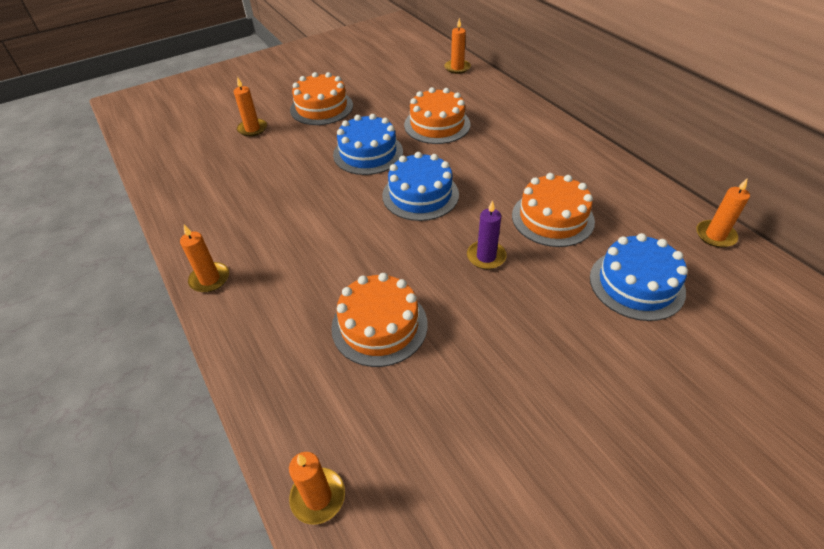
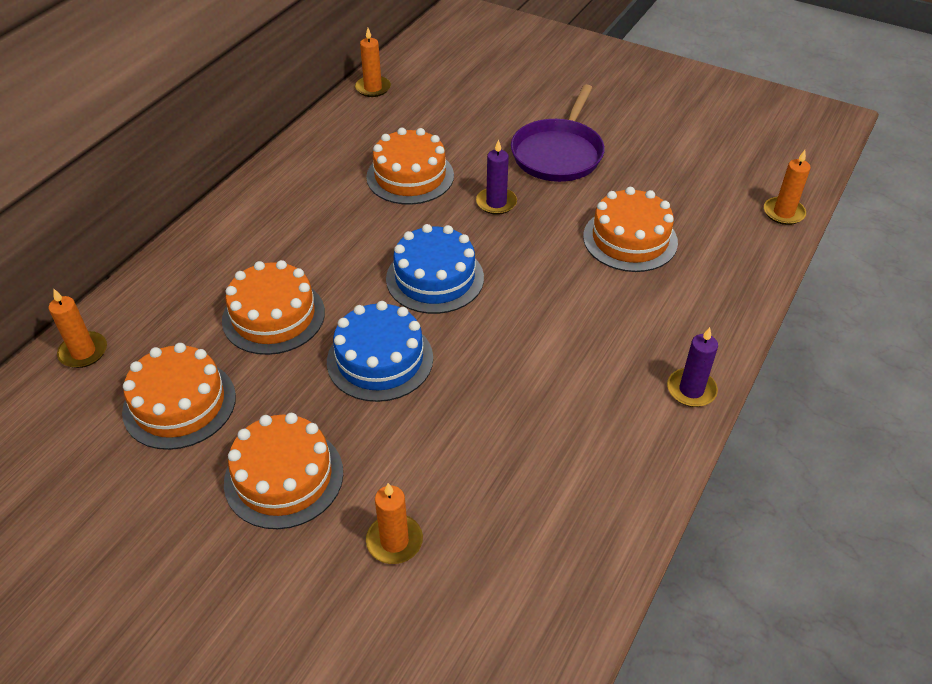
camera: 120 degrees left, 0 degrees up
(210, 279) = (691, 390): orange candle -> purple candle
(396, 88) = (179, 404): none -> orange cake
(540, 333) = (558, 153): none -> purple pan
(636, 284) = (465, 118): blue cake -> none

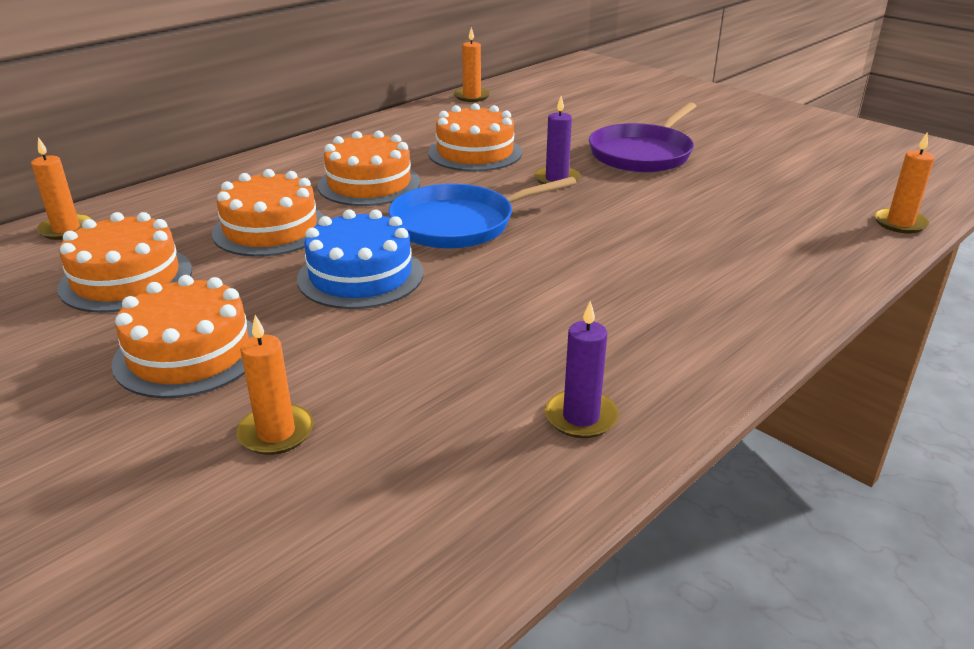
camera: 15 degrees right, 15 degrees down
(435, 278) = (459, 224): blue cake -> blue pan
(630, 239) = (698, 222): orange cake -> orange cake (369, 184)
(691, 390) = (729, 355): purple candle -> purple candle (581, 417)

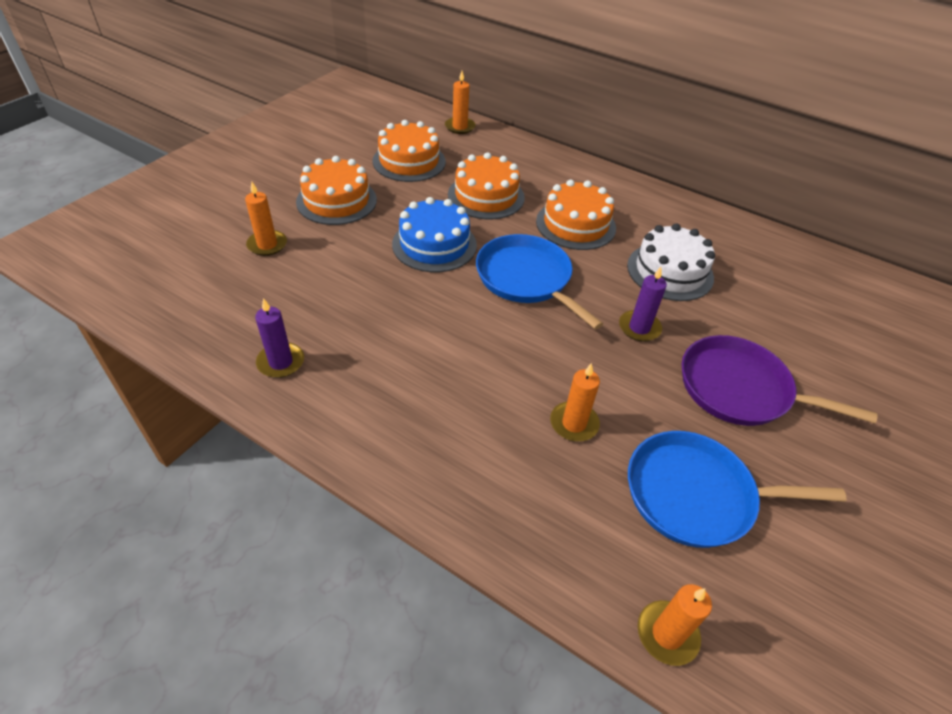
camera: 75 degrees right, 15 degrees up
(472, 97) = (810, 253): orange candle -> orange candle (574, 423)
(475, 153) = (670, 271): orange cake -> white cake
(763, 190) = (696, 495): none -> blue pan

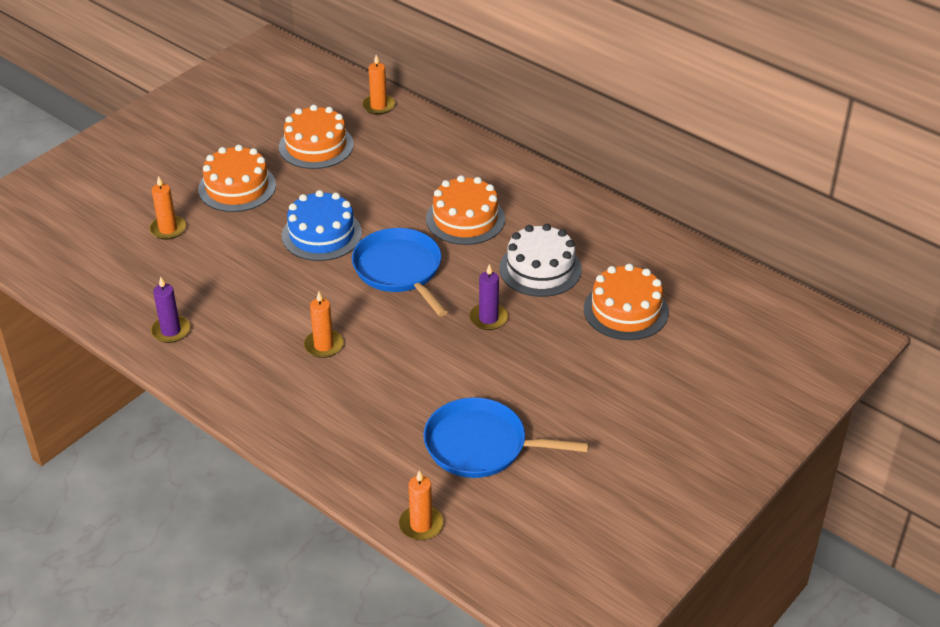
camera: 10 degrees right, 5 degrees down
(486, 196) = (384, 186): orange cake -> orange cake (626, 310)
(574, 423) = (401, 390): orange candle -> orange candle (323, 345)
(740, 389) = (557, 373): purple pan -> none

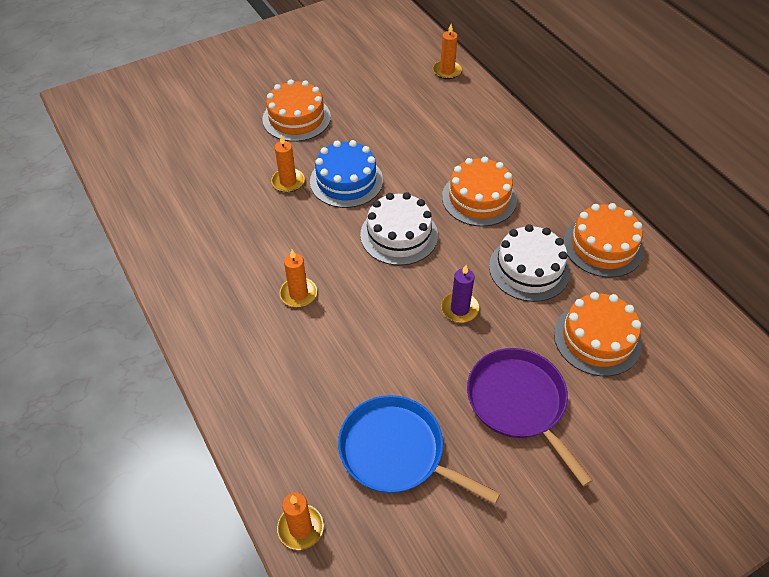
camera: 20 degrees right, 10 degrees up
(168, 229) = (223, 143): orange candle -> orange candle (288, 182)
(171, 331) = (178, 241): purple candle -> none
(316, 146) = (378, 95): orange cake -> orange cake (603, 246)
(400, 270) = (399, 235): blue pan -> white cake
(576, 379) = (519, 403): none -> purple pan

